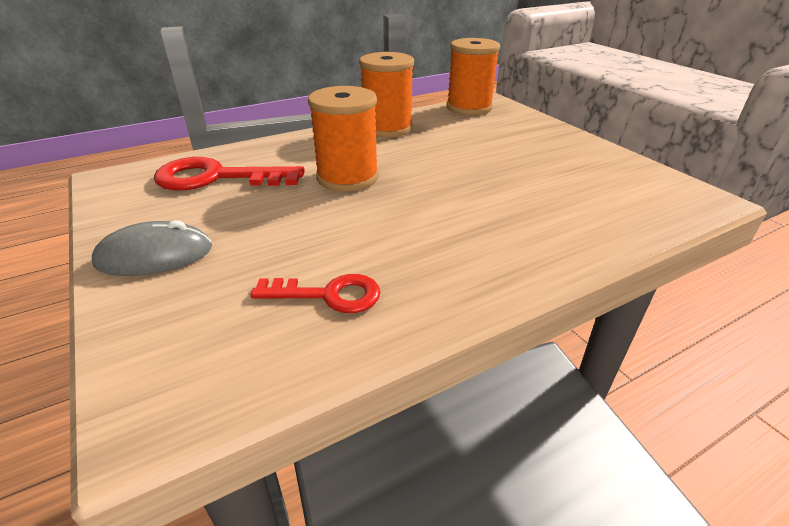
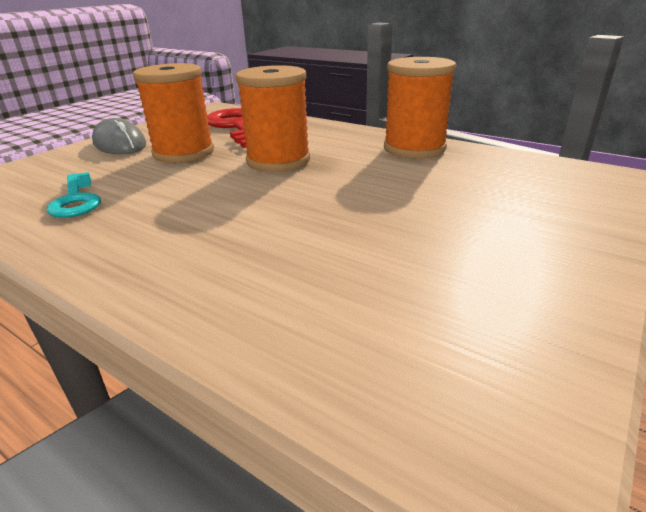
camera: 65 degrees right, 5 degrees down
(329, 295) = (76, 200): red key -> turquoise key
(469, 107) = (559, 169): orange spool -> orange spool (183, 153)

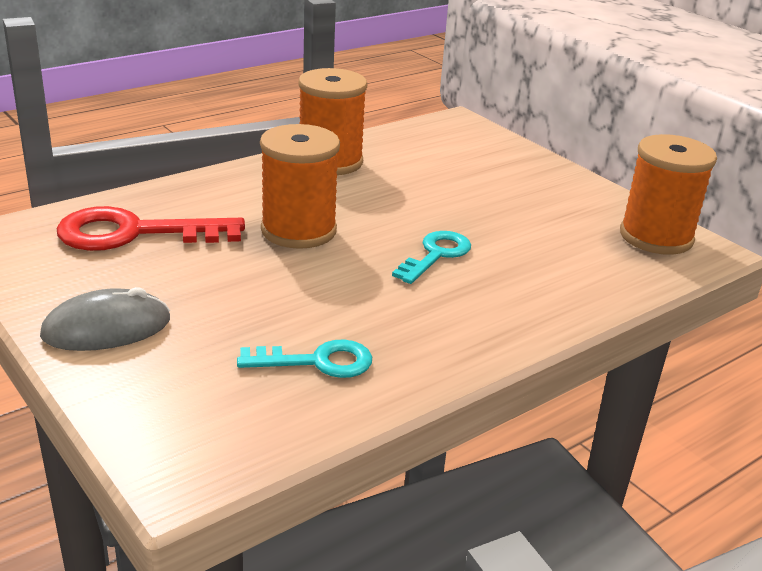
camera: 75 degrees left, 0 degrees up
(183, 153) = (208, 282): orange spool -> orange spool (656, 237)
(276, 214) = (436, 255): none -> turquoise key

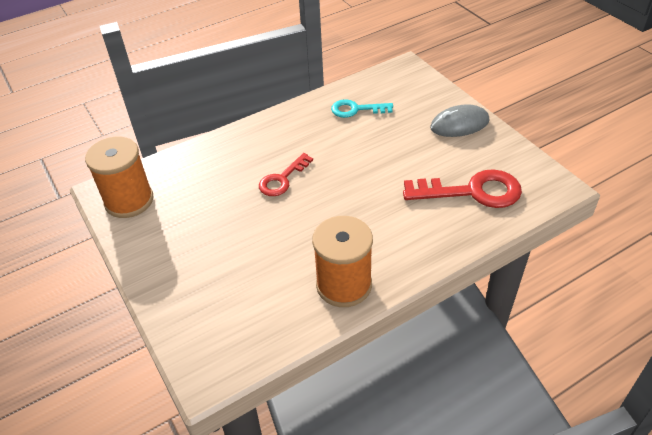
camera: 170 degrees left, 15 degrees up
(298, 230) = (368, 198): orange spool -> none
(436, 255) = (282, 179): turquoise key -> red key

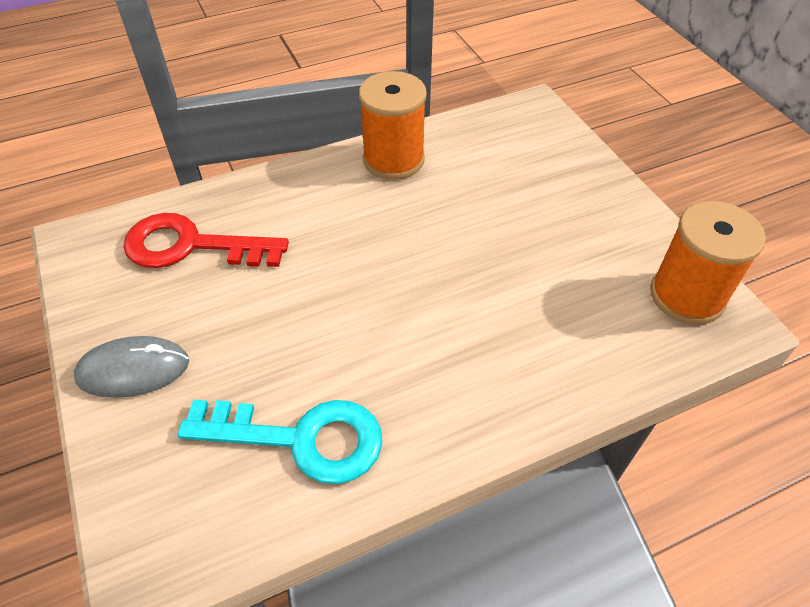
camera: 175 degrees left, 5 degrees up
(282, 179) = (455, 301): red key -> none
(356, 109) = (301, 438): turquoise key -> turquoise key, size x1.65

